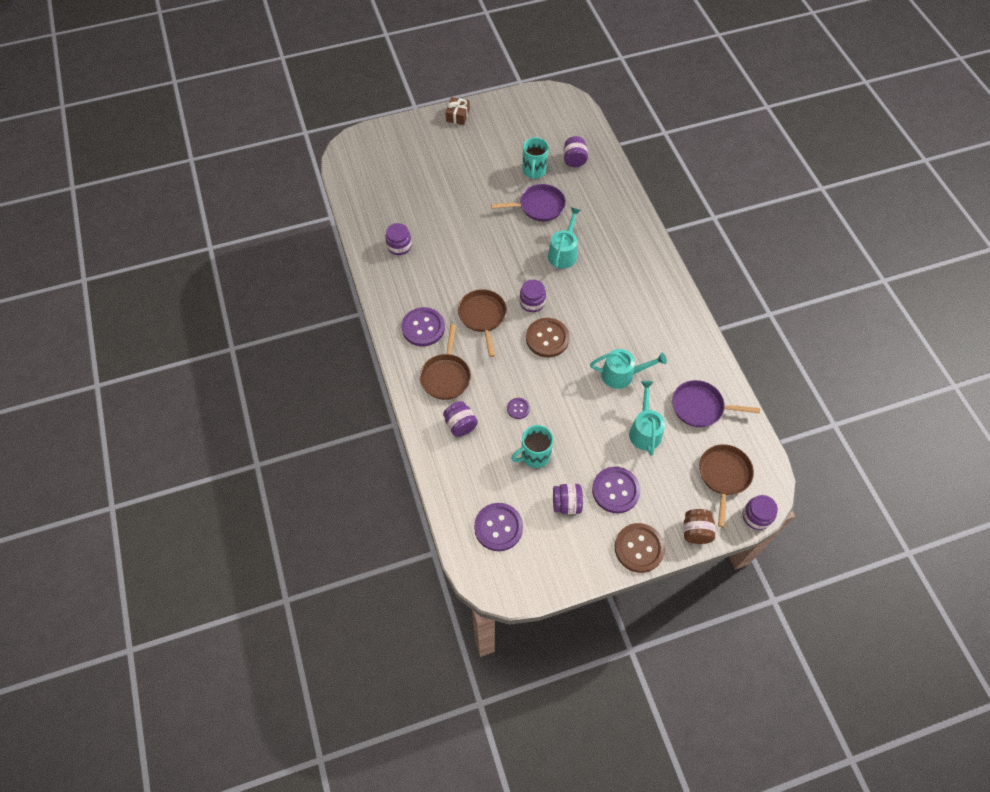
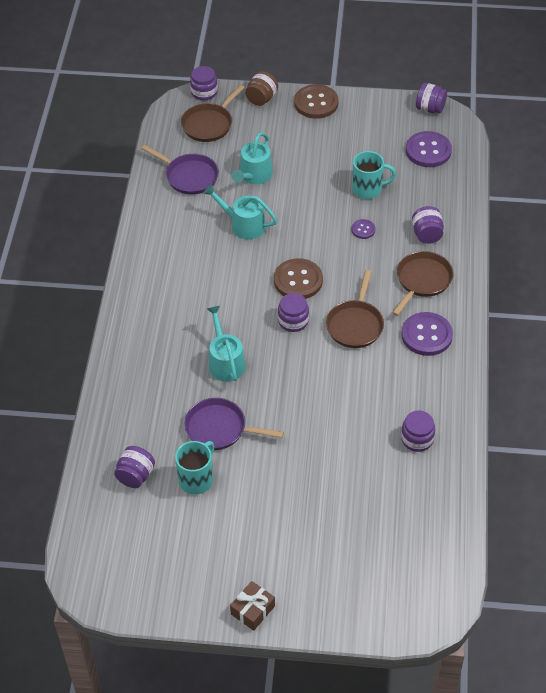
camera: 155 degrees left, 10 degrees down
(563, 253) = (225, 362): turquoise watering can -> turquoise watering can turned 120 degrees clockwise
(566, 504) = (359, 148): purple jar -> purple jar (430, 108)
(615, 490) = (310, 143): purple button -> none

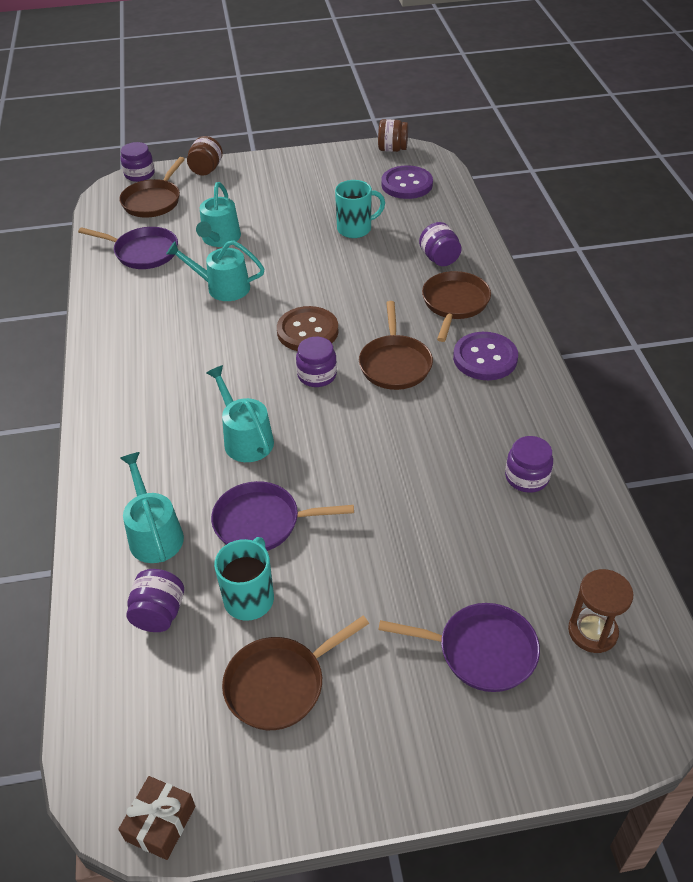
camera: 15 degrees left, 5 degrees down
(144, 420) = (154, 534): none -> turquoise watering can
(200, 539) = (280, 684): none -> brown pan
(252, 610) = (393, 775): brown gift -> brown gift (160, 823)
(316, 103) = (268, 164): brown button -> none
(335, 551) = (481, 651): none -> purple pan
(363, 230) = (365, 267): purple button -> none
(414, 556) = (592, 631): none -> brown hourglass
(430, 108) = (392, 149): purple jar -> brown jar

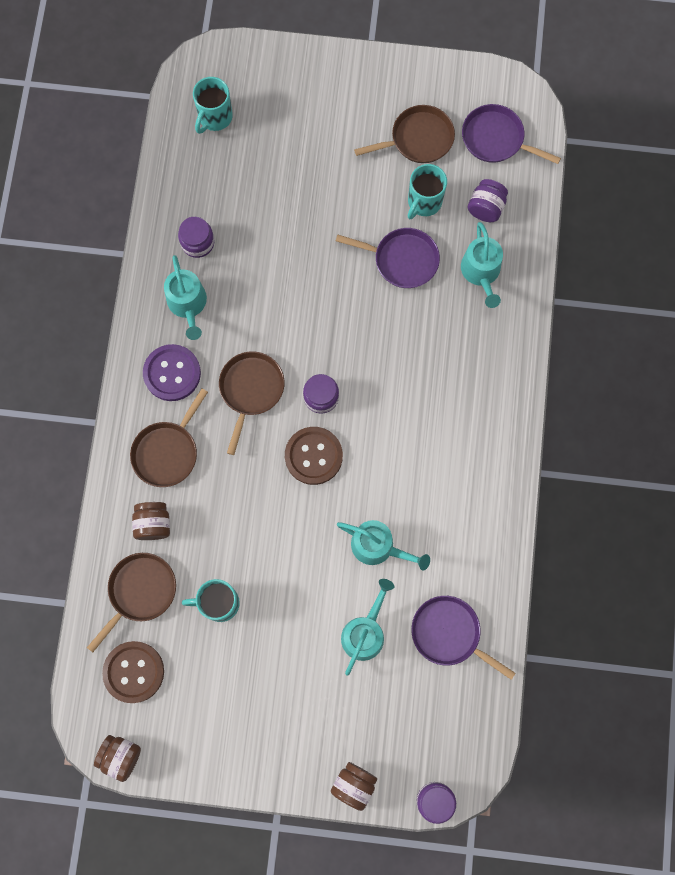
camera: 165 degrees left, 30 degrees up
(153, 201) = (426, 733): brown pan -> brown pan (140, 592)
(160, 823) = (501, 81): brown gift -> none
(245, 438) = (397, 343): turquoise watering can -> turquoise watering can (188, 304)
(407, 184) = (134, 672): purple button -> brown button
(439, 259) = (153, 524): purple jar -> brown jar
(481, 651) = (289, 125): purple pan -> purple pan (496, 139)
(592, 631) = (214, 117): brown hourglass -> turquoise mug

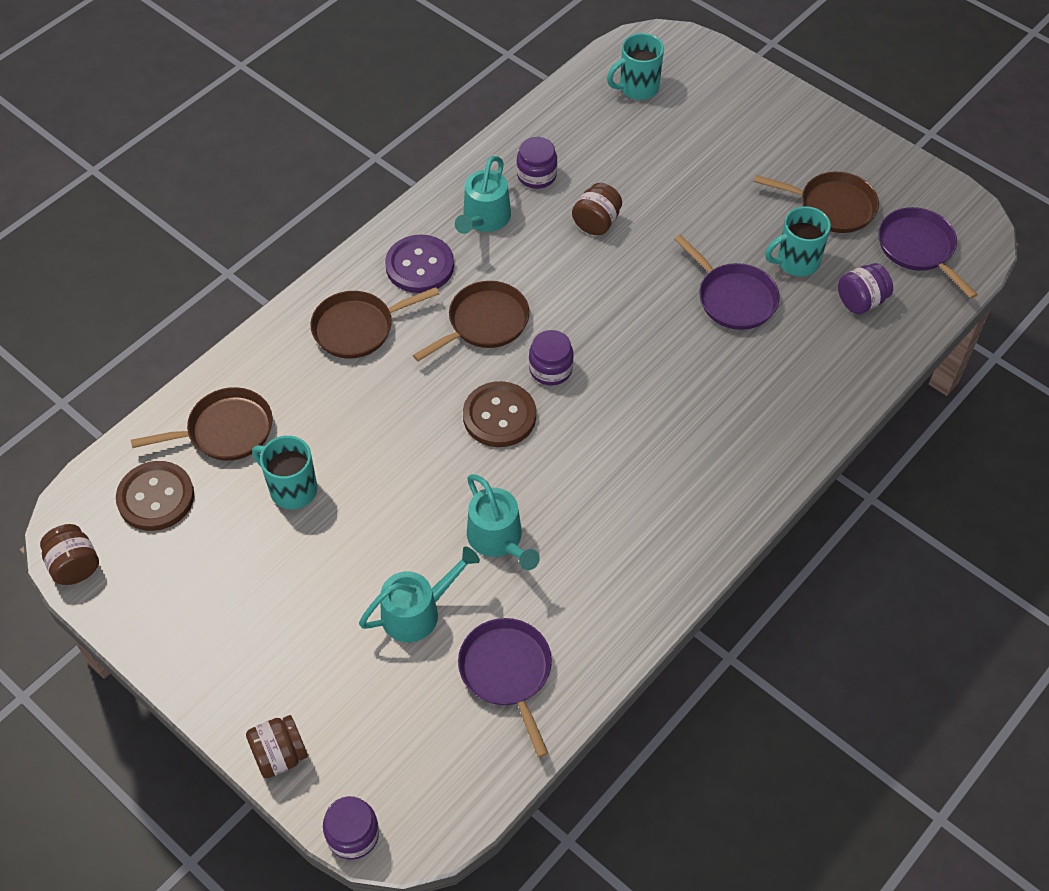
camera: 35 degrees right, 20 degrees down
(153, 524) = (290, 380): brown jar -> brown jar (596, 222)
(481, 272) = (811, 354): turquoise watering can -> none

